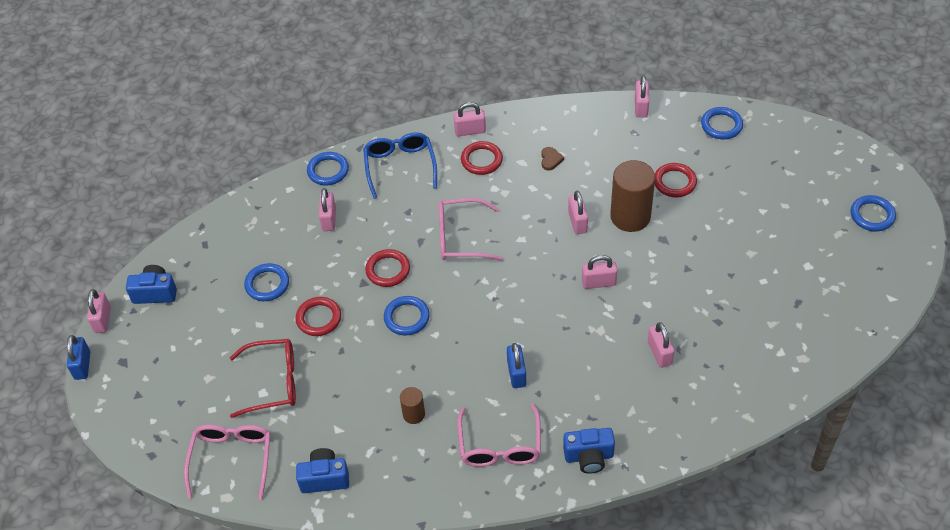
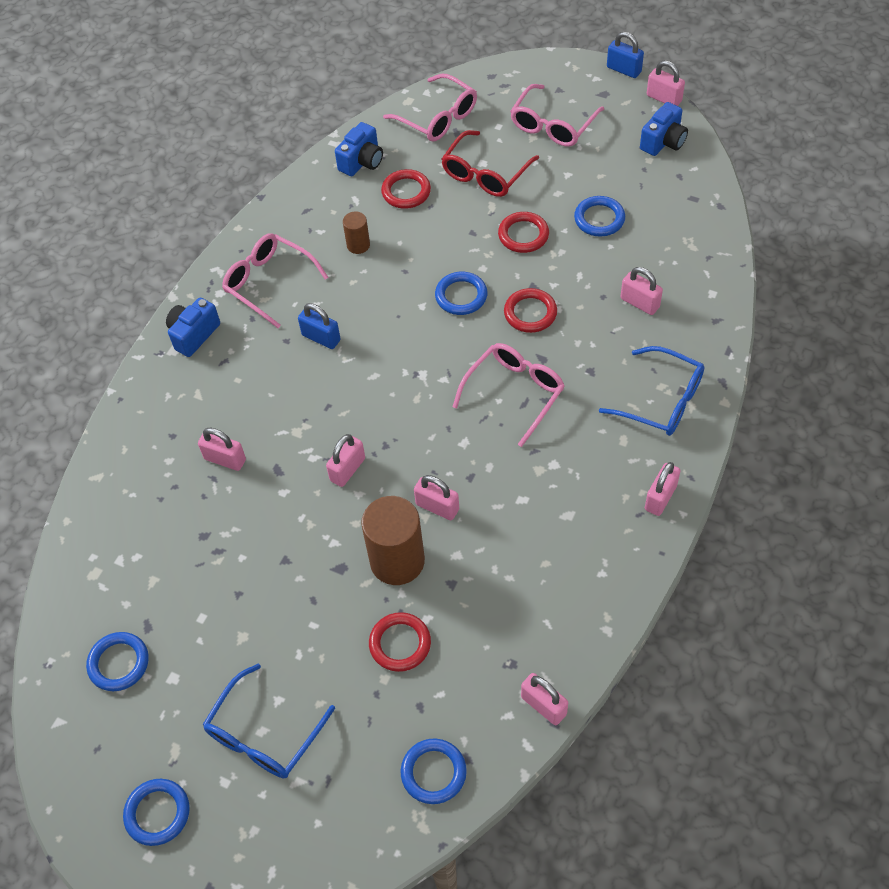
camera: 130 degrees right, 5 degrees up
(185, 373) = (552, 125): none -> pink glasses
(328, 171) = (710, 337): blue ring -> blue ring (119, 663)
(481, 160) = (605, 479): red ring -> red ring (406, 192)
(550, 160) = (546, 545): brown heart -> none
(785, 203) = (264, 734): none -> blue glasses

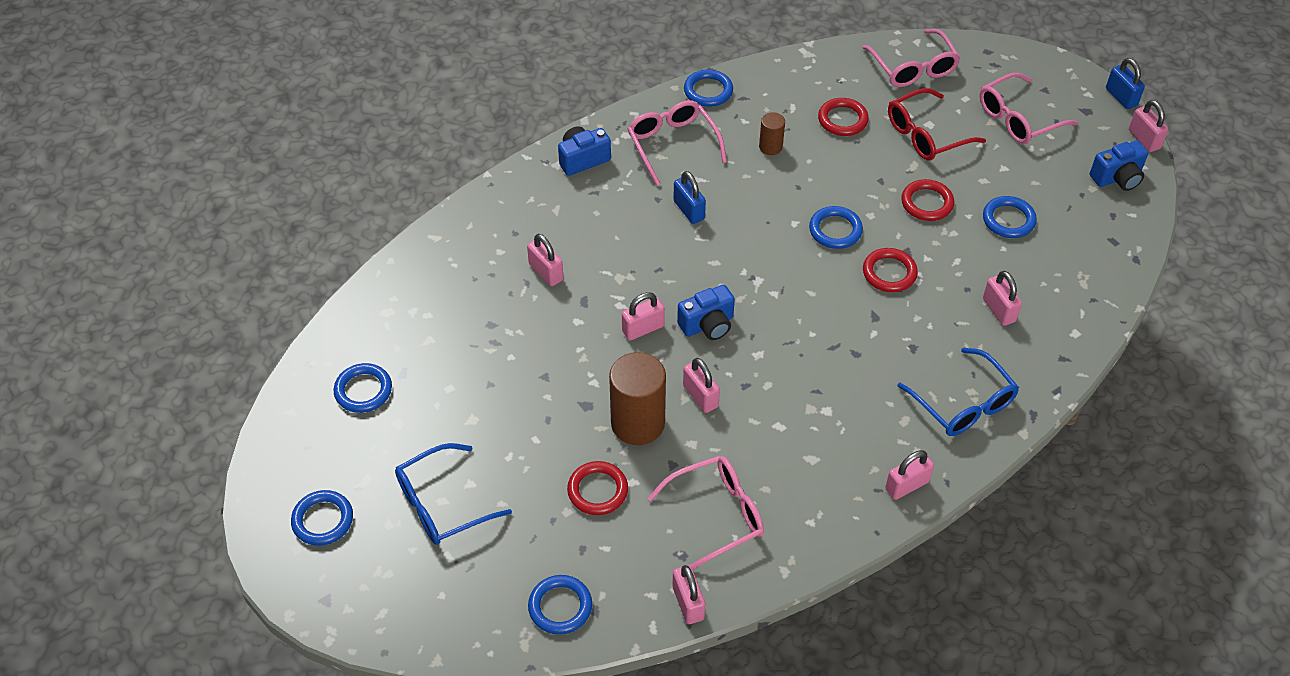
camera: 25 degrees right, 5 degrees down
(270, 218) = (708, 91): none -> blue ring
(362, 161) = (819, 77): blue camera -> blue camera (708, 325)
(514, 393) = (830, 334): pink glasses -> pink glasses (717, 515)

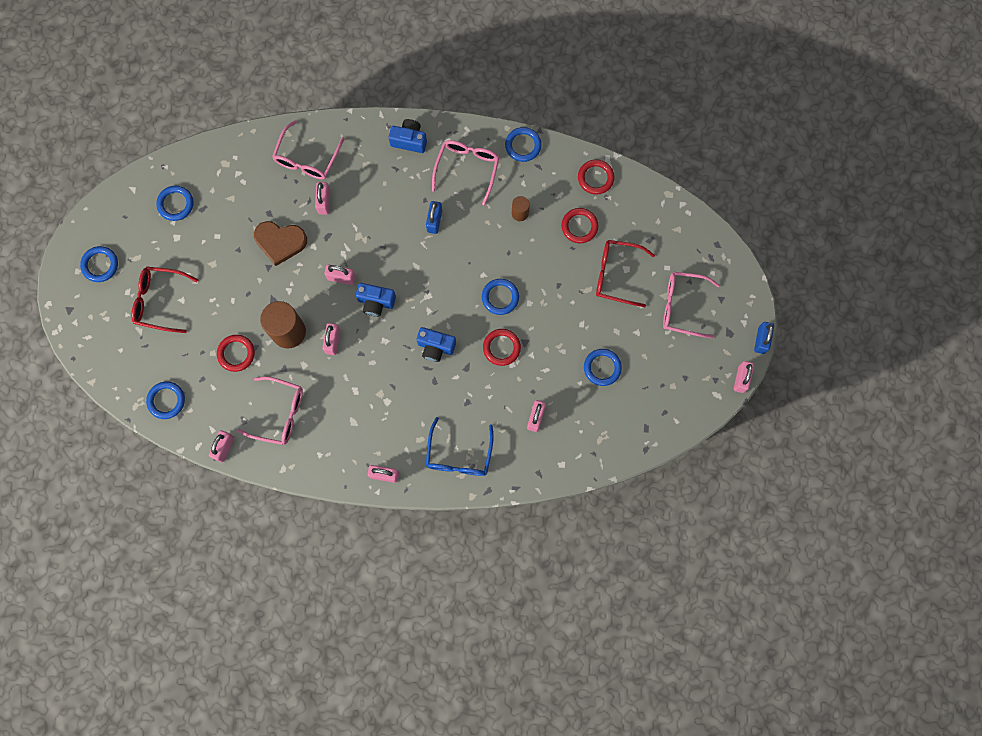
camera: 40 degrees right, 25 degrees up
(442, 504) = (159, 301): blue glasses -> red glasses
(534, 343) = (280, 242): none -> brown heart
(913, 68) = (659, 222): pink glasses -> pink glasses (307, 158)
(927, 203) = (568, 320): red ring -> red ring (595, 178)
(1117, 178) = (695, 391): blue camera -> blue camera (435, 347)

